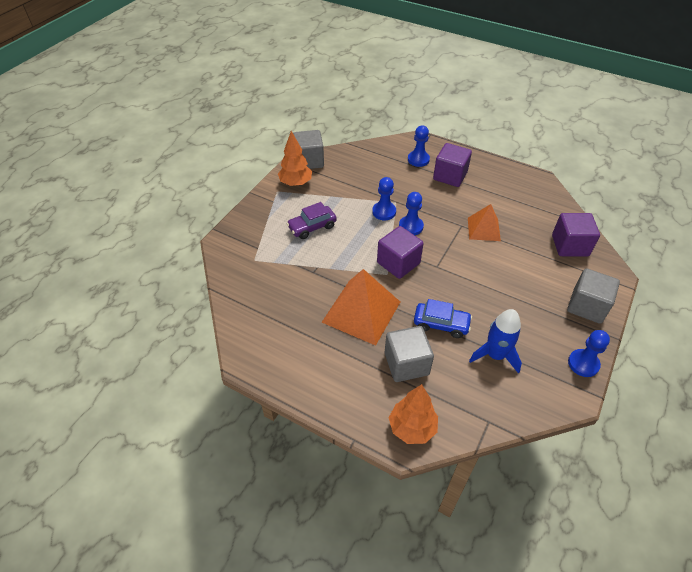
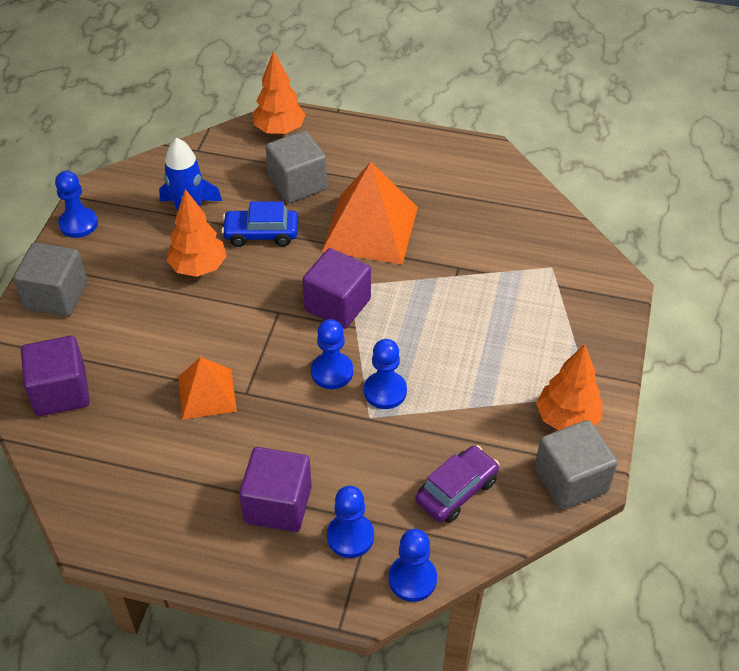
camera: 165 degrees right, 0 degrees up
(312, 227) = (494, 337): purple car -> purple car (456, 491)
(395, 142) = (412, 579): none -> blue pawn
(488, 307) = (198, 267): none -> orange tree

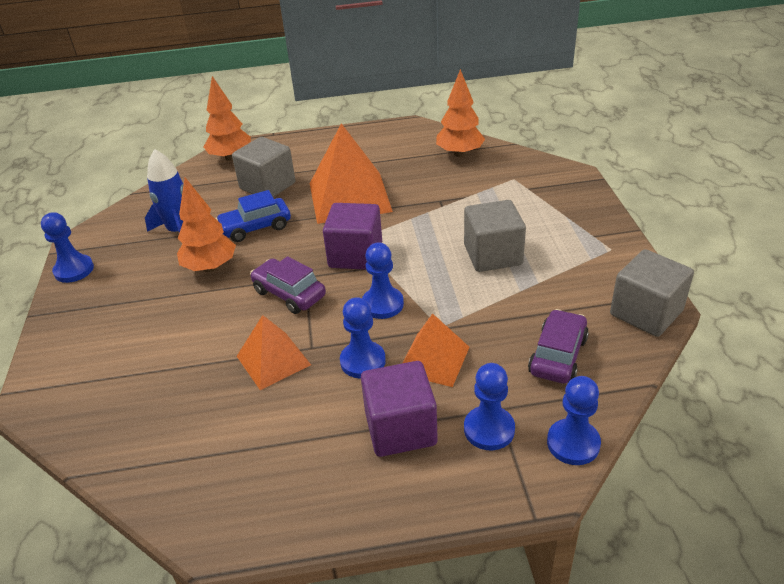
camera: 20 degrees left, 10 degrees down
(56, 296) = (76, 332): grey cube -> grey cube (493, 255)
(61, 392) = (117, 410): purple cube -> none
(255, 326) = (289, 294): none -> purple car
(344, 449) = (433, 359): none -> orange pyramid
(385, 391) = (440, 303): blue pawn -> blue pawn (363, 361)
(567, 419) = (606, 271): orange tree -> orange tree (460, 154)

